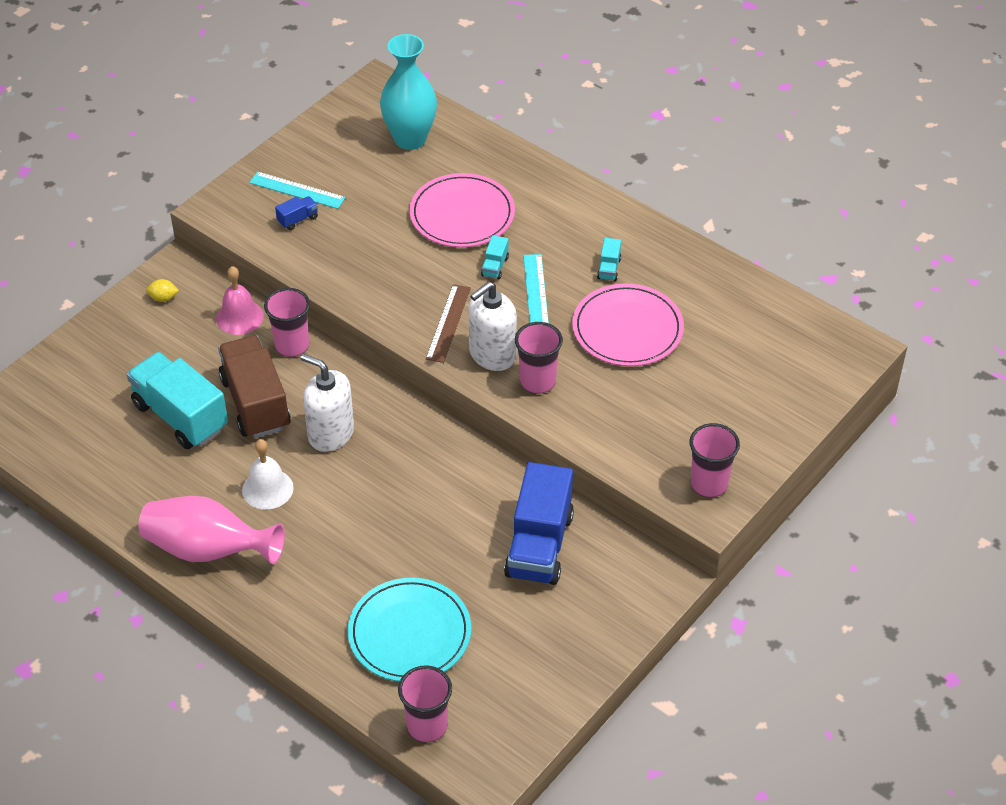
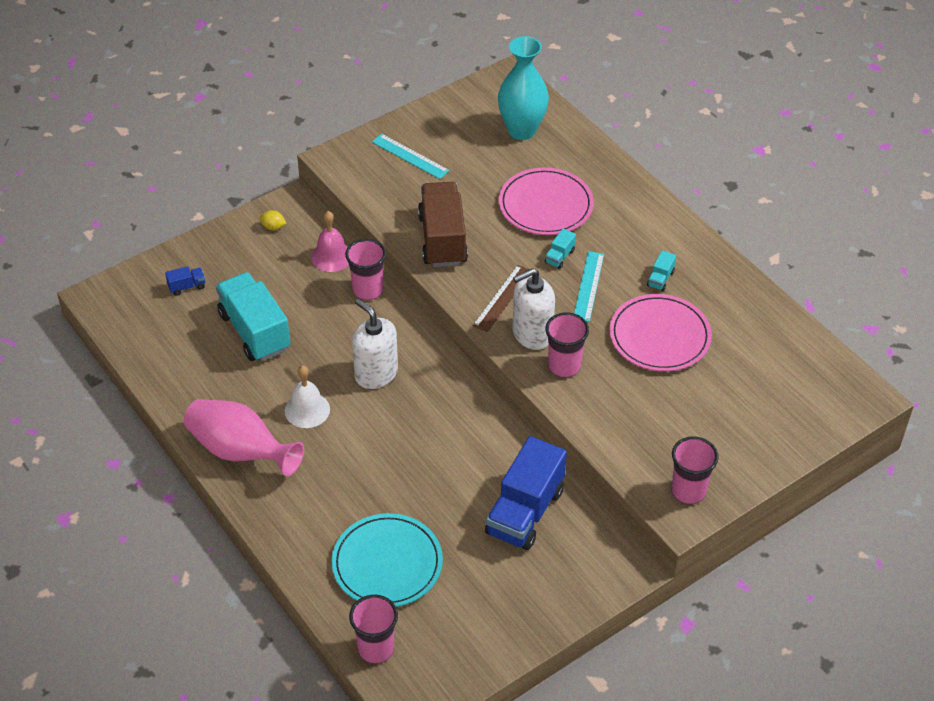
camera: 15 degrees right, 0 degrees up
(255, 403) = (321, 333): brown truck -> brown truck (442, 239)
(298, 219) = (402, 182): blue truck -> blue truck (187, 286)

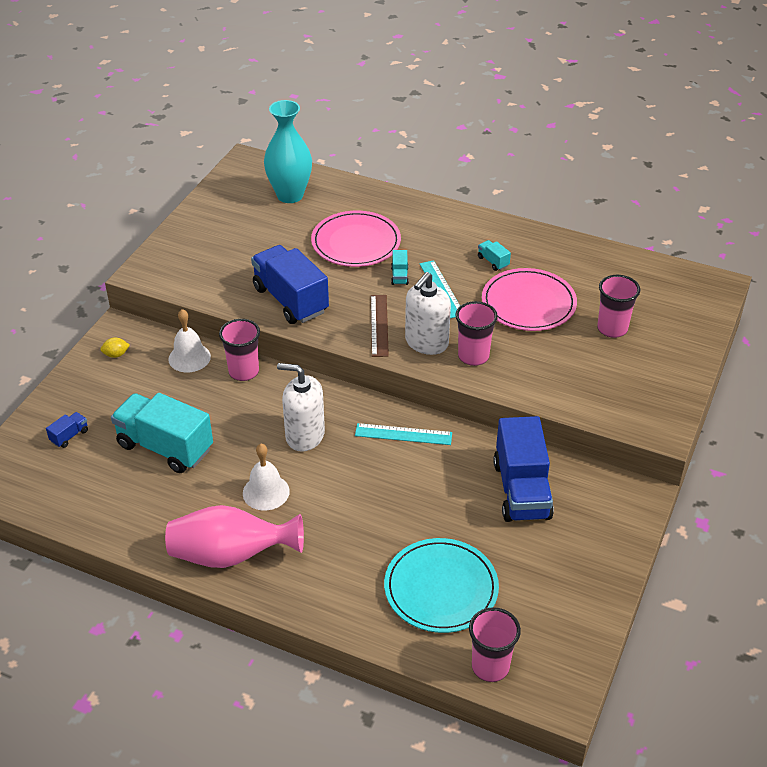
camera: 30 degrees left, 5 degrees down
(331, 256) = (189, 357): pink bell -> white bell
(410, 156) = (210, 247): turquoise ruler -> turquoise ruler (403, 434)
(442, 239) = (290, 300): brown truck -> blue truck
(660, 279) = (493, 262): turquoise truck -> turquoise truck turned 150 degrees clockwise
(688, 491) = (650, 408): pink cup -> pink cup (612, 329)

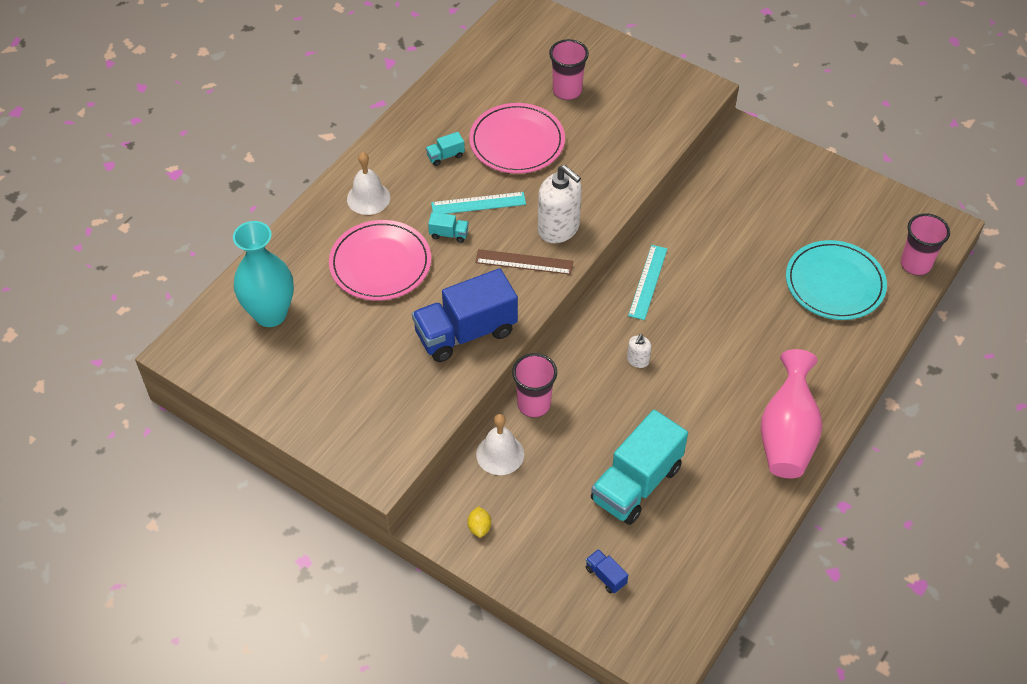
camera: 80 degrees left, 10 degrees up
(266, 492) = (710, 400): white bell -> white bell (368, 198)
(304, 435) = (637, 360): white soap dispenser -> white soap dispenser, size x0.48
(473, 356) = (585, 196): pink cup -> none
(522, 490) = (729, 209): blue truck -> none

